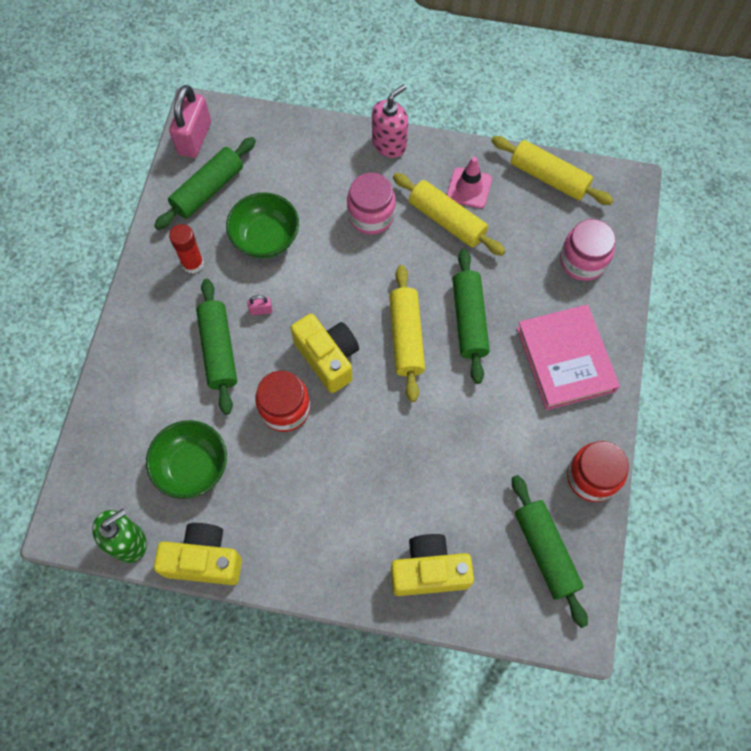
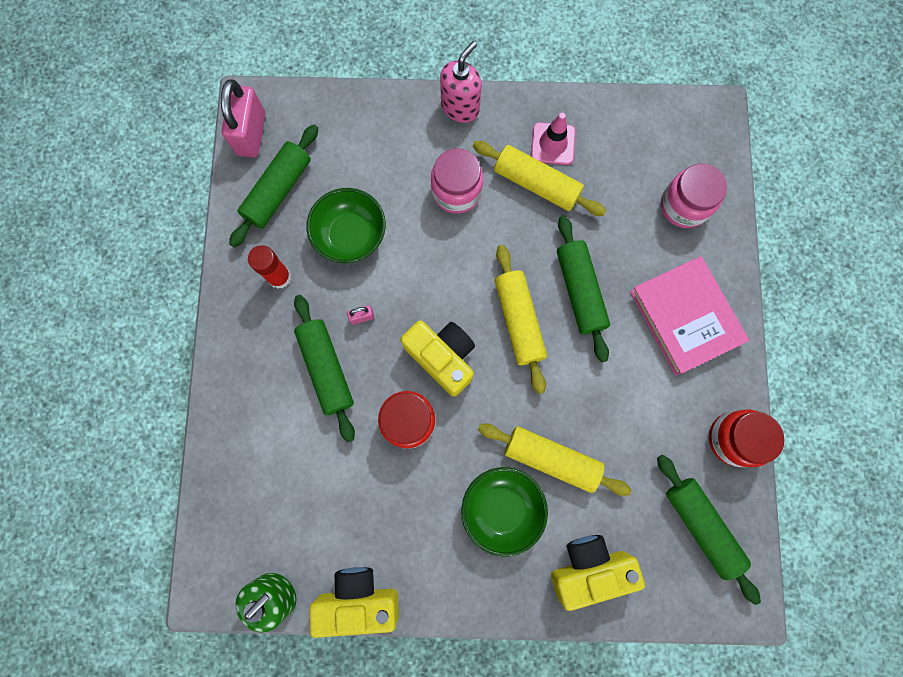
camera: 10 degrees left, 10 degrees up
(192, 467) = (325, 501): green bowl -> green bowl (501, 508)
(549, 177) = (633, 118): yellow rolling pin -> yellow rolling pin (551, 459)

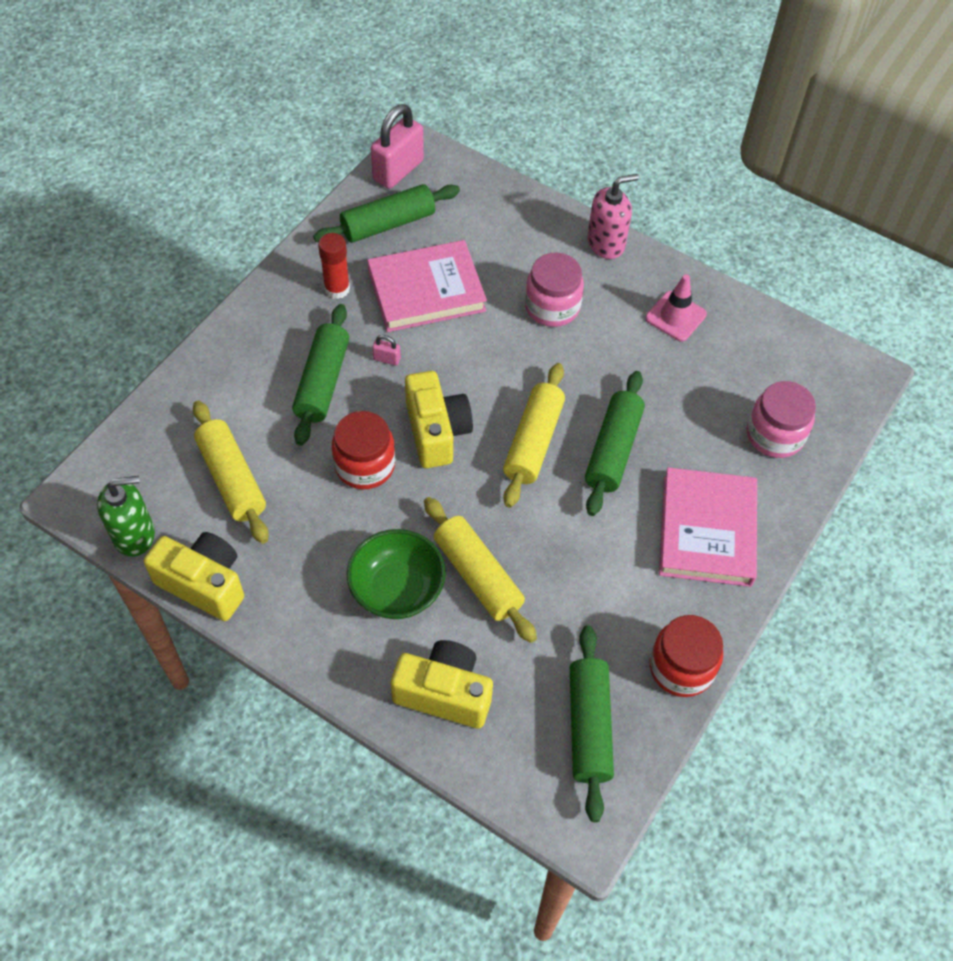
camera: 30 degrees right, 20 degrees down
(351, 235) = (426, 290): green bowl -> pink book
(536, 184) = (635, 340): yellow rolling pin -> yellow rolling pin (232, 479)

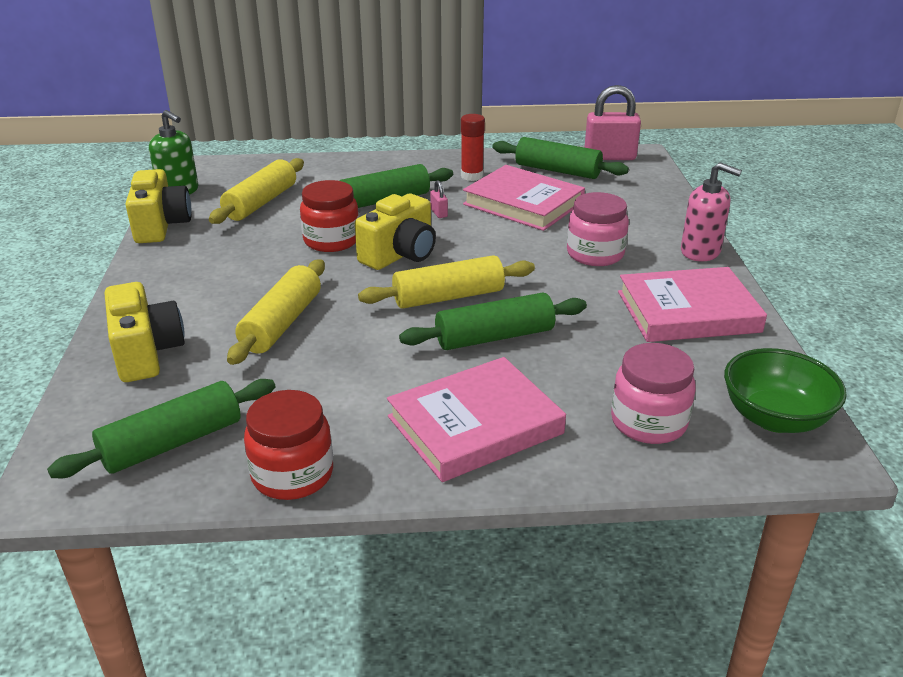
camera: 55 degrees right, 25 degrees down
(397, 589) = (230, 294): green bowl -> green bowl (774, 418)
(675, 316) = (688, 312): pink traffic cone -> pink book

